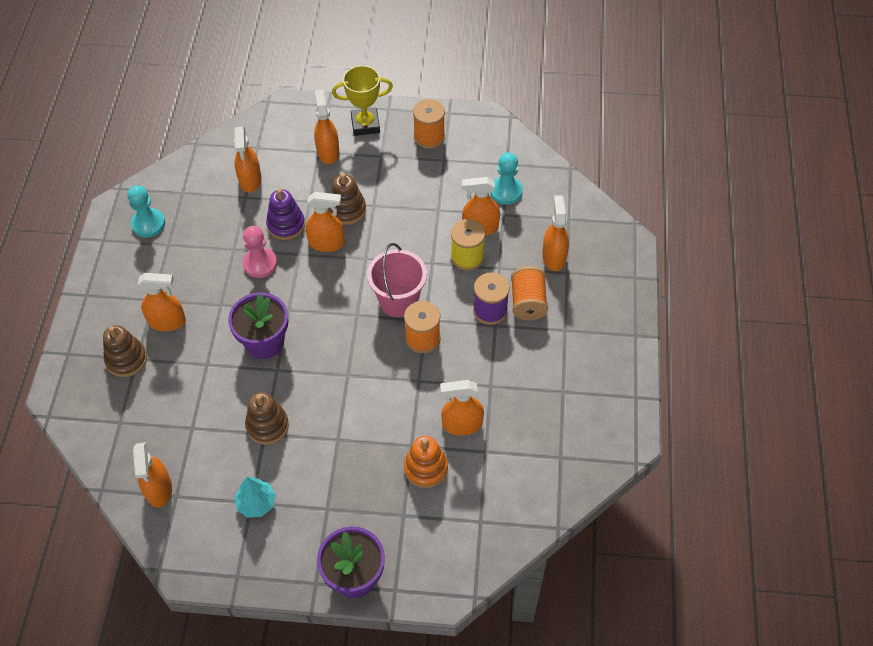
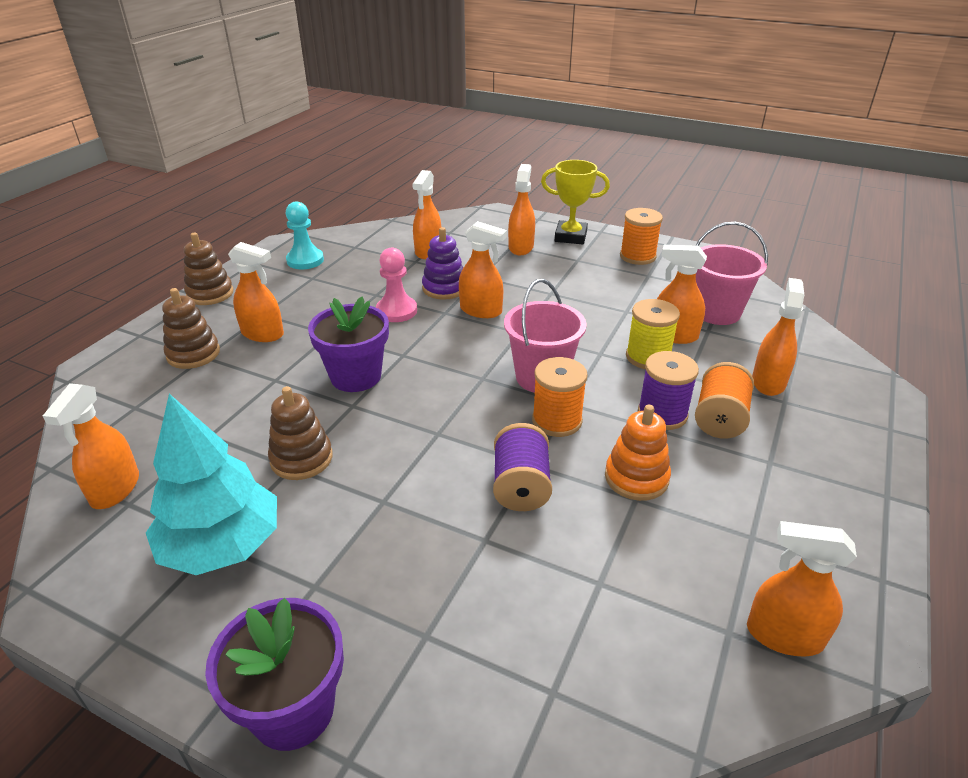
camera: 20 degrees right, 20 degrees down
(256, 503) = (222, 545): turquoise tree -> turquoise tree, size x1.92
(347, 210) = (518, 290): brown stacking toy -> brown stacking toy (210, 294)
(418, 400) = (521, 486): none -> purple spool
(426, 468) = (493, 577): orange stacking toy -> orange stacking toy (636, 478)
(462, 424) = (574, 535): orange spray bottle -> orange spray bottle (784, 635)
(506, 191) = (717, 312): turquoise pawn -> pink bucket

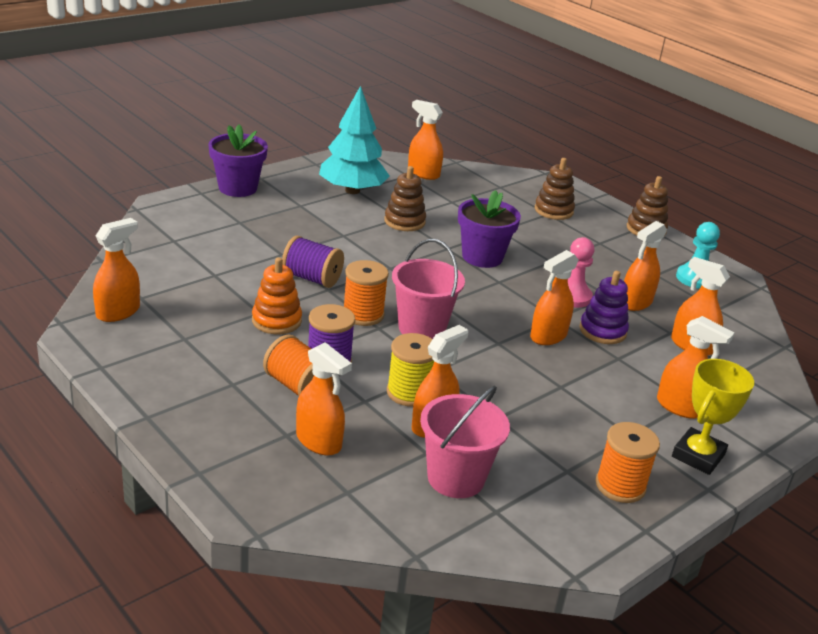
camera: 110 degrees right, 5 degrees down
(263, 334) = (567, 237): orange spray bottle -> orange spray bottle (635, 302)

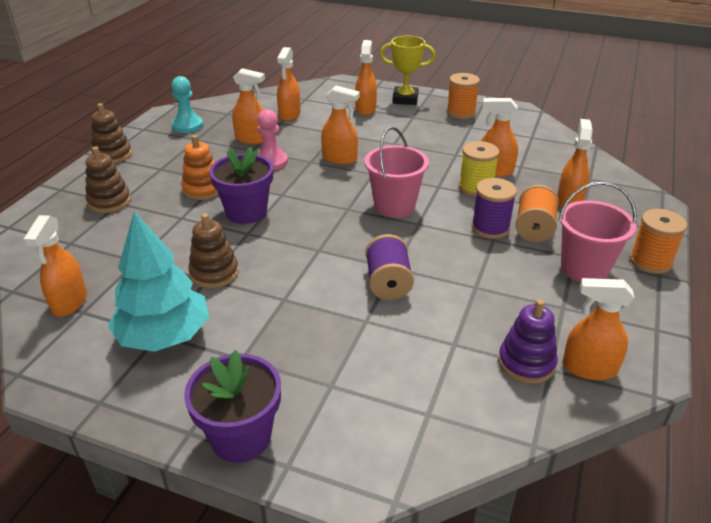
camera: 115 degrees left, 5 degrees up
(276, 321) = (474, 272): orange stacking toy -> orange stacking toy (203, 189)
(363, 314) = (410, 236): orange spool -> orange spool (650, 261)
(456, 478) = (526, 152): pink bucket -> pink bucket (584, 269)
(602, 331) = (307, 143): purple stacking toy -> purple stacking toy (526, 363)

